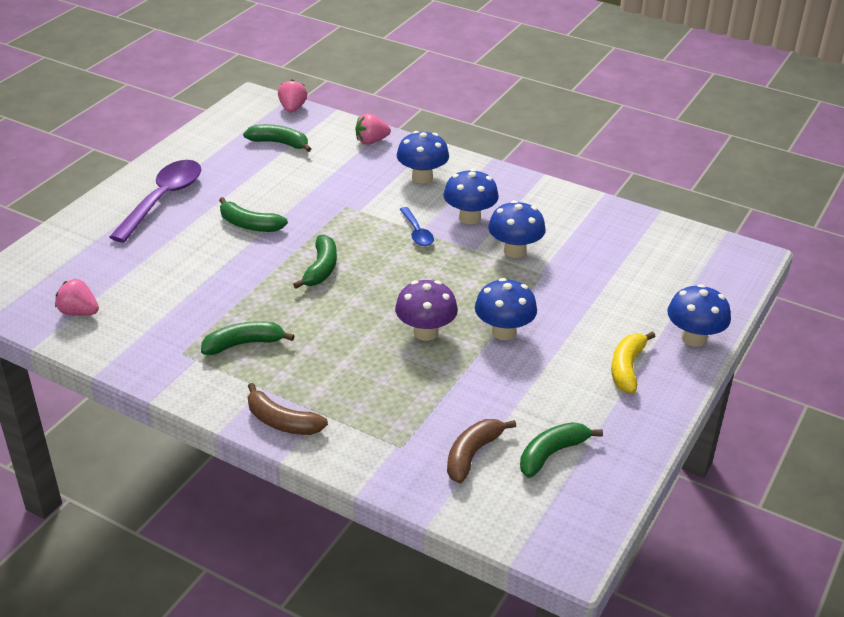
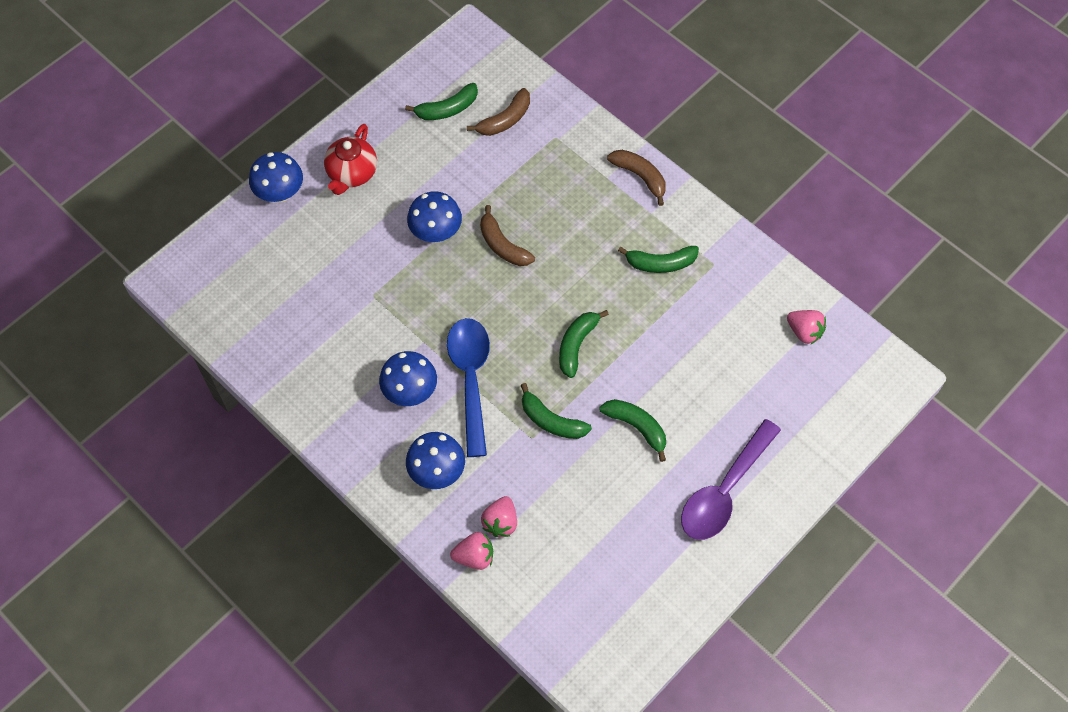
camera: 165 degrees left, 25 degrees up
(279, 143) = (583, 576): green banana -> green banana (551, 420)
(292, 108) = (555, 654): pink strawberry -> pink strawberry (500, 522)
(417, 232) = (470, 379): blue spoon -> blue spoon, size x1.97
(425, 332) = (502, 245): purple mushroom -> brown banana
(515, 251) = (385, 332): blue mushroom -> none
(627, 368) = (352, 173): yellow banana -> red teapot

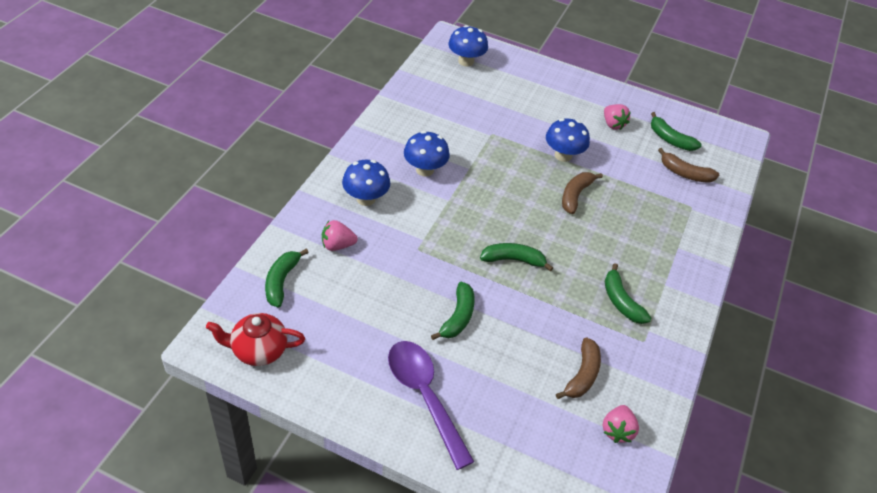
camera: 65 degrees right, 15 degrees down
(280, 193) = (544, 71): blue mushroom -> blue mushroom (466, 61)
(352, 173) = (582, 102): red teapot -> red teapot (258, 350)
(470, 379) = (451, 201): blue spoon -> none
(474, 556) = (303, 235): pink strawberry -> pink strawberry (613, 124)
(551, 420) = (438, 258): green banana -> green banana (281, 281)
(640, 177) = (694, 269): brown banana -> brown banana (582, 375)
(724, 490) = (424, 396): purple spoon -> purple spoon turned 45 degrees clockwise

